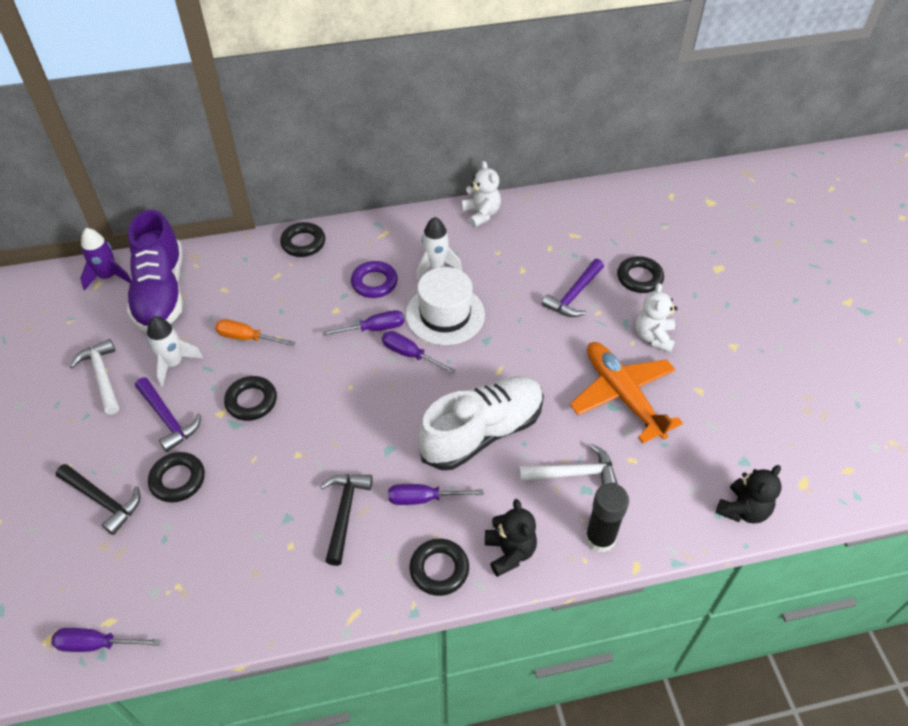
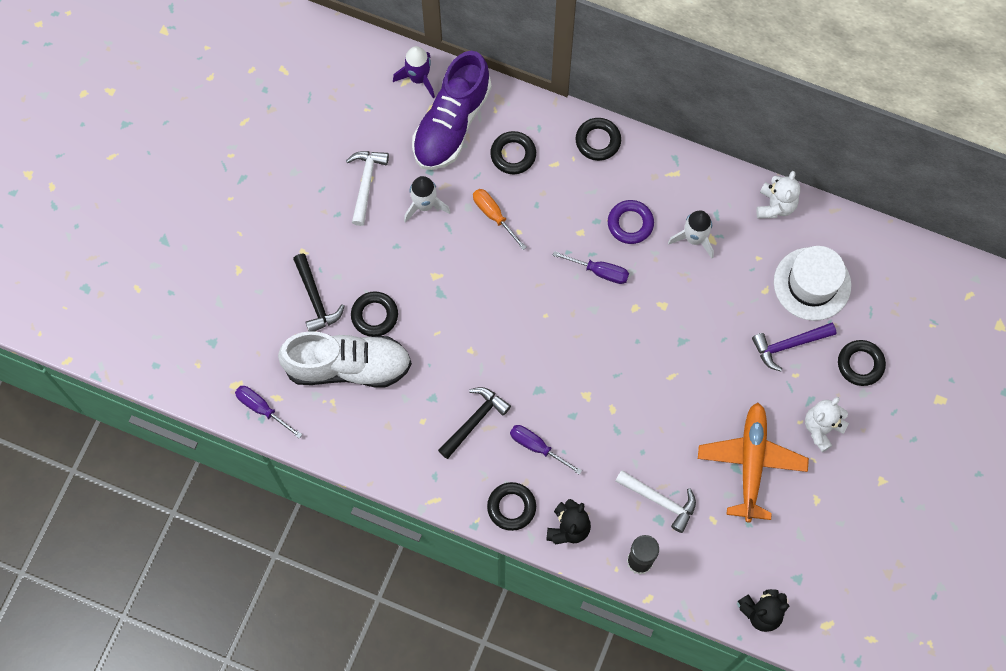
camera: 35 degrees right, 20 degrees up
(168, 419) = (394, 256): purple hammer -> none
(251, 401) = (463, 280): black ring -> black ring (513, 155)
(410, 354) = (611, 315): purple screwdriver -> none
(445, 314) = (666, 294): white hat -> white hat (812, 284)
(482, 432) = (617, 422): white shoe -> white shoe (348, 366)

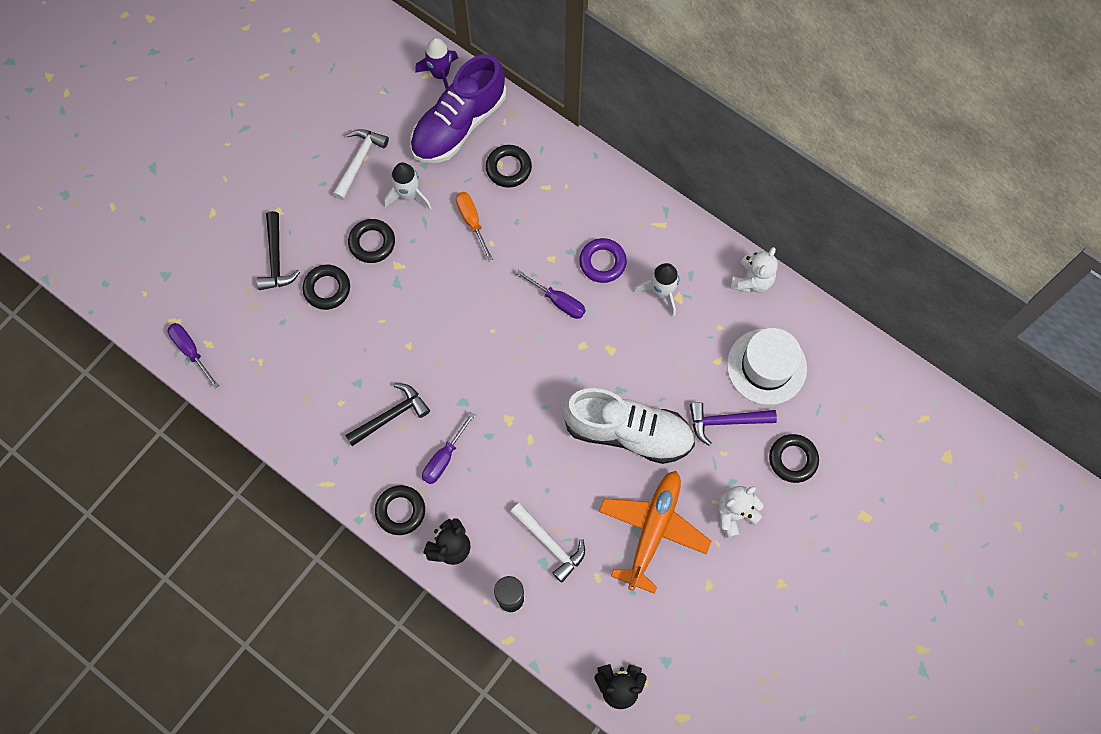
camera: 15 degrees right, 0 degrees up
(348, 366) = (286, 331): white shoe -> white shoe (628, 432)
(537, 447) = (444, 458): purple screwdriver -> purple screwdriver turned 105 degrees counterclockwise
(598, 141) = (595, 175): black ring -> black ring (372, 243)

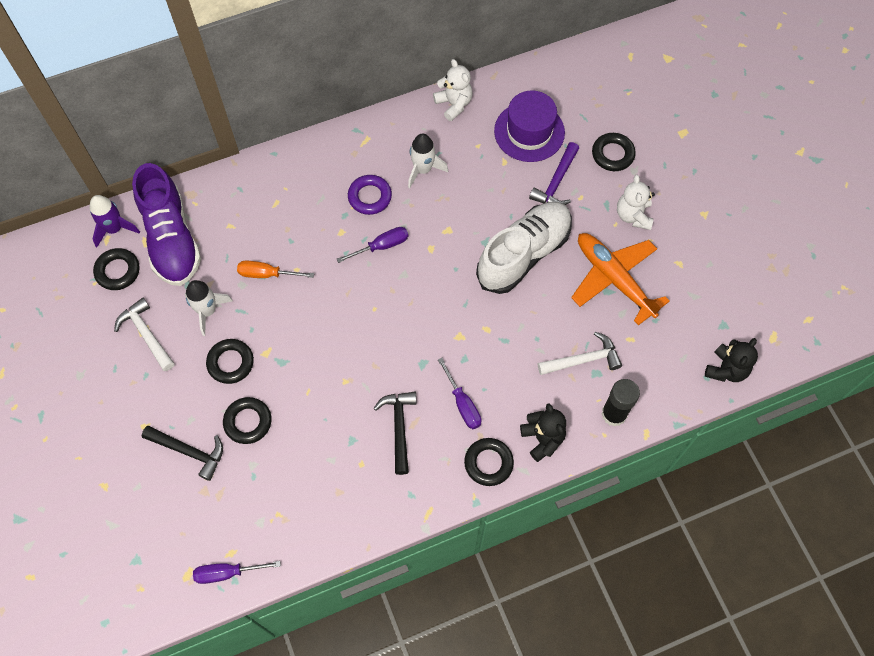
camera: 60 degrees left, 5 degrees down
(508, 168) = (239, 222): black ring -> black ring (118, 271)
(766, 366) = (529, 132): white hat -> purple hat

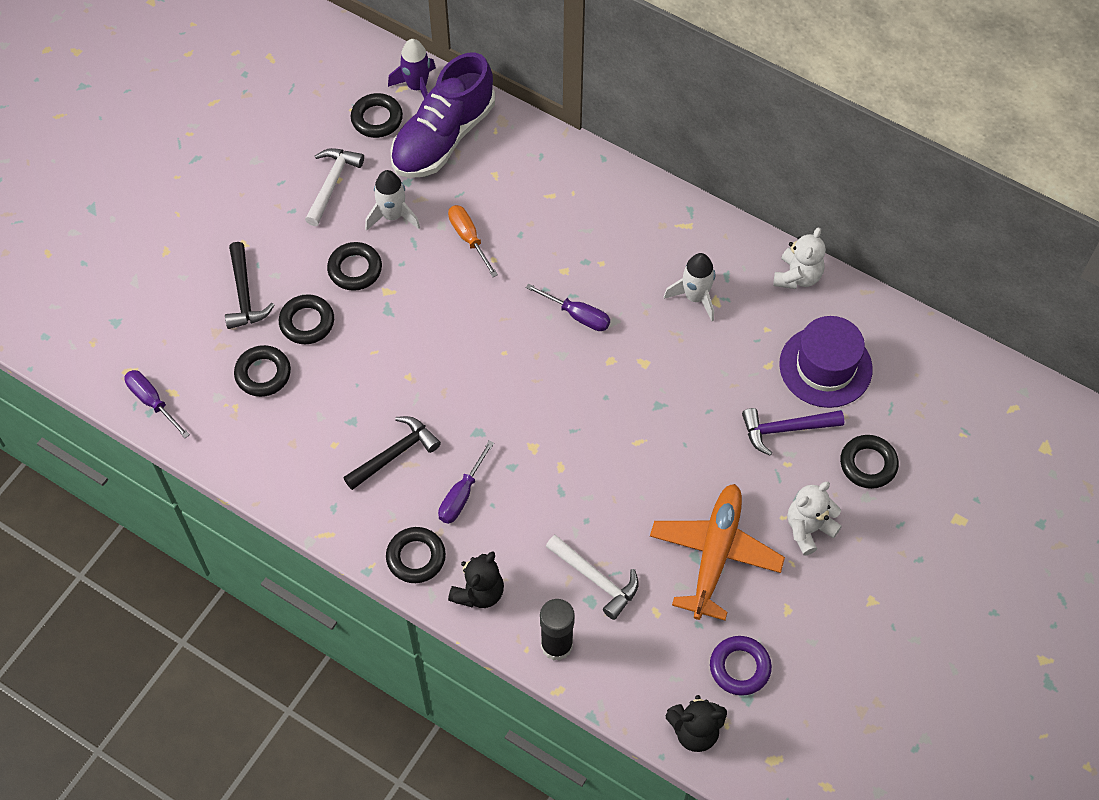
camera: 55 degrees right, 5 degrees down
(266, 478) = (263, 374): none -> black ring
(370, 197) = (624, 270): purple ring -> purple ring (739, 667)
(523, 254) = (673, 450): white shoe -> none

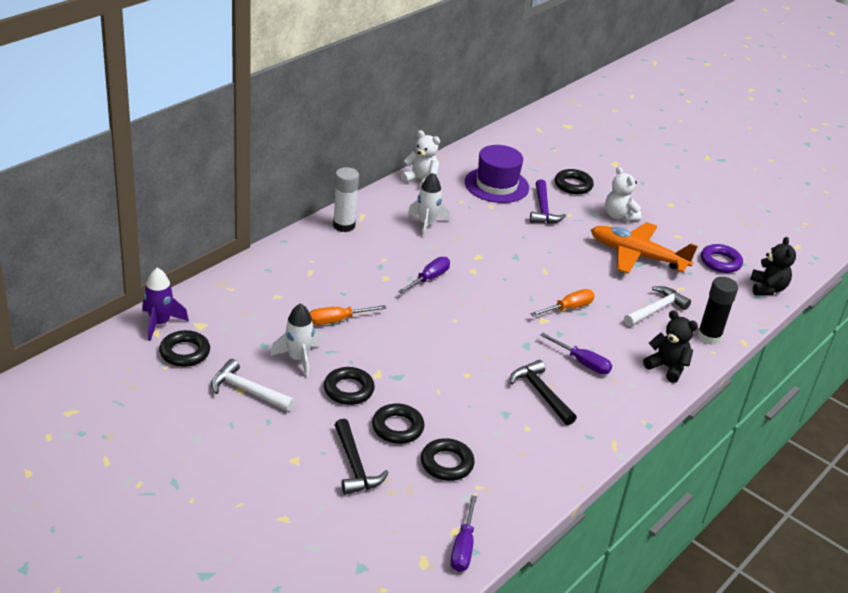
camera: 85 degrees left, 25 degrees down
(152, 402) = (463, 547): purple screwdriver -> purple screwdriver turned 45 degrees counterclockwise
(244, 294) = (355, 465): black hammer -> black hammer turned 75 degrees clockwise
(416, 557) = (637, 396): black ring -> none
(443, 137) = (224, 317): purple shoe -> none
(566, 474) = (568, 308): none -> orange screwdriver
(657, 210) = (344, 225): none -> white glue stick

